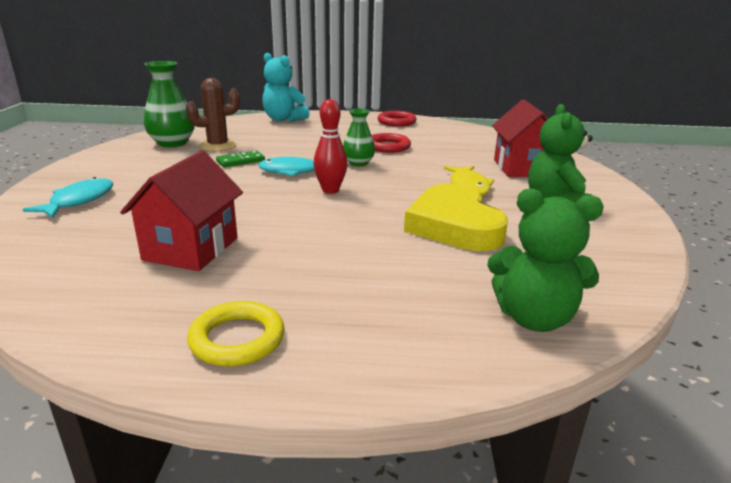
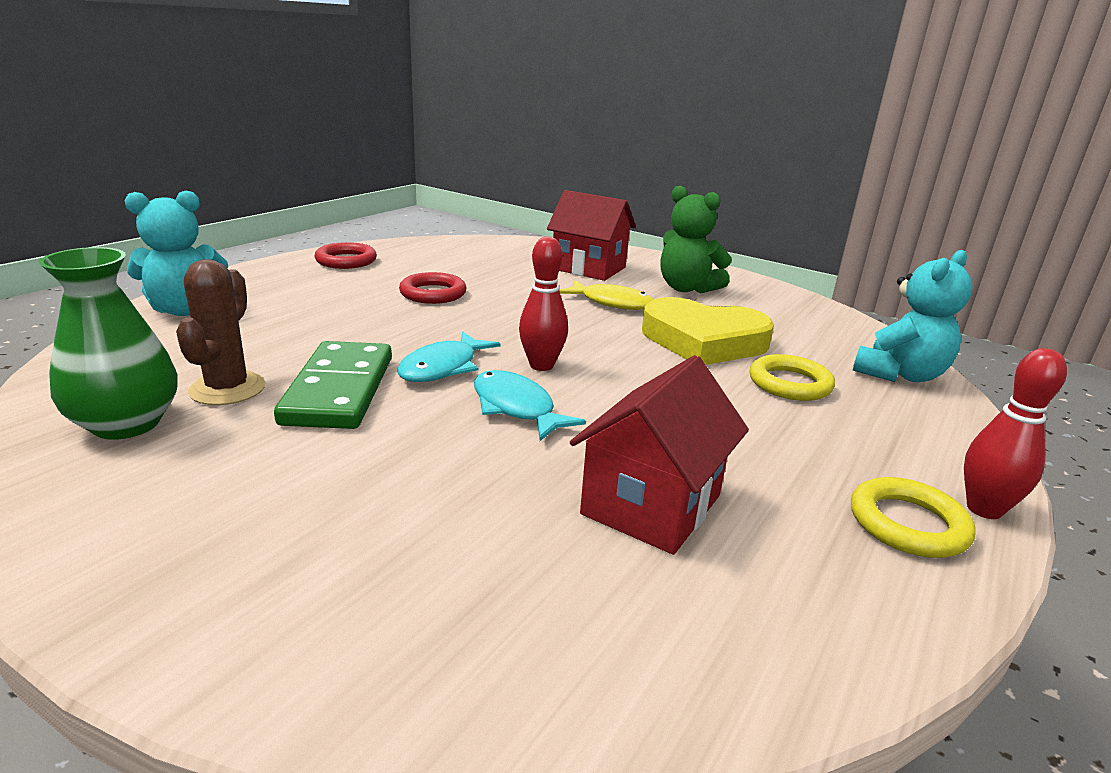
camera: 60 degrees left, 0 degrees up
(79, 201) = (323, 587): turquoise fish -> turquoise fish (516, 408)
(191, 249) = (651, 505): red house -> red house turned 75 degrees clockwise
(240, 161) = (339, 390): green domino -> green domino, size x1.92
(292, 377) = (984, 509): none -> red bowling pin
(358, 163) = (467, 324): green vase -> none
(425, 268) = (790, 384): none -> yellow ring
(534, 318) = (900, 375): green teddy bear -> turquoise teddy bear

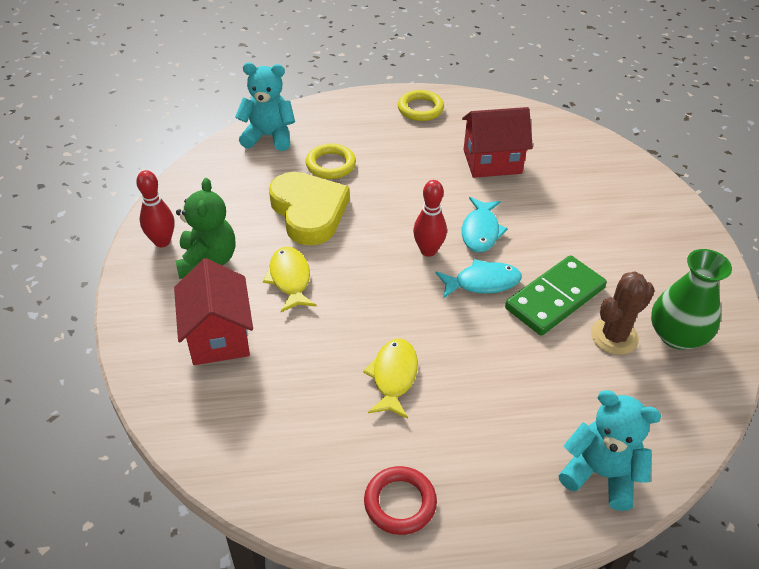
camera: 130 degrees left, 20 degrees up
(433, 293) = (393, 377): red ring -> yellow fish
(984, 509) = (386, 96): red bowling pin -> red bowling pin (162, 241)

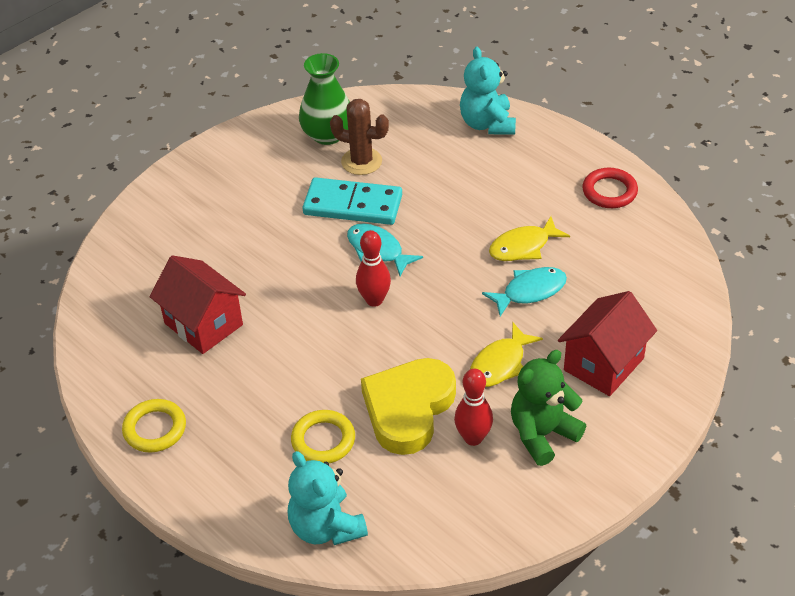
camera: 125 degrees left, 0 degrees up
(162, 241) = (558, 487): red bowling pin -> red bowling pin (473, 438)
(480, 231) = (316, 281): turquoise fish -> turquoise fish (530, 291)
(555, 298) = (353, 205): green domino -> turquoise domino

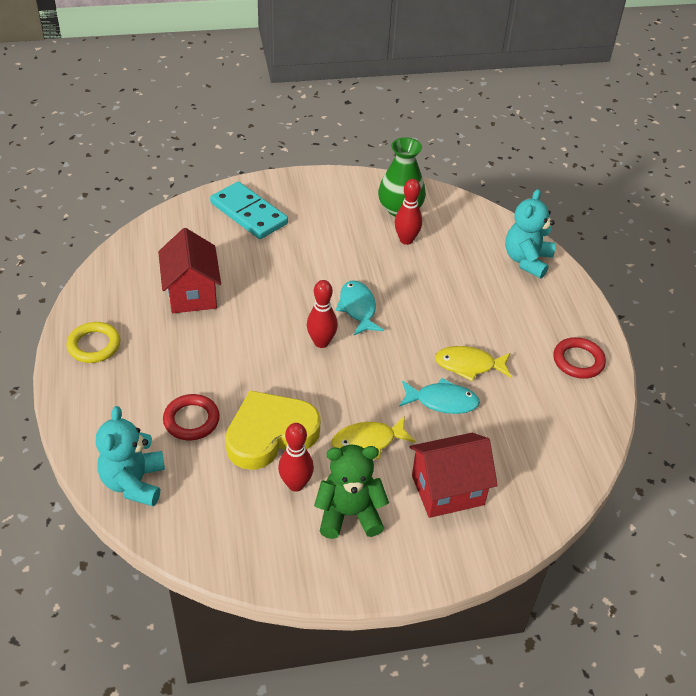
camera: 30 degrees right, 0 degrees up
(323, 440) = (191, 420): yellow ring -> red ring
(353, 205) = (370, 267): turquoise domino -> turquoise domino (248, 213)
(361, 161) = (406, 240): brown cactus -> red bowling pin

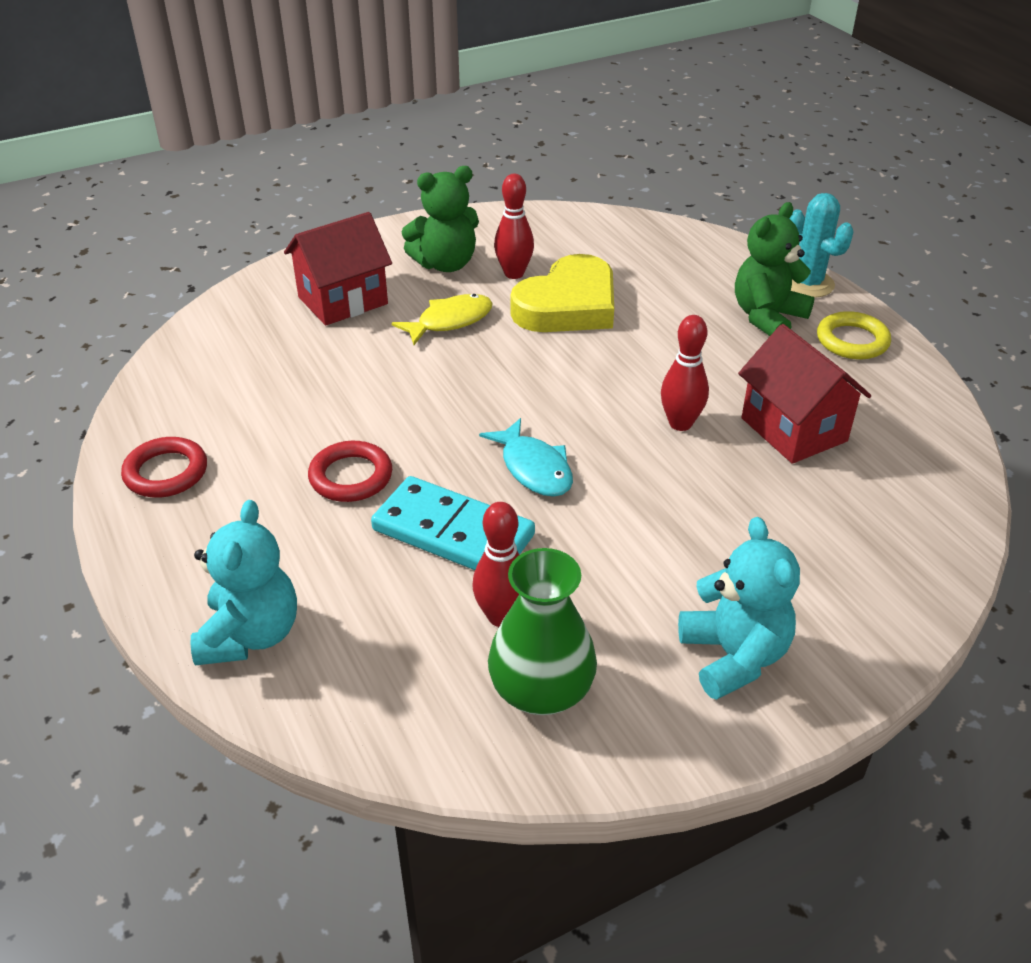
camera: 165 degrees right, 5 degrees down
(72, 406) = (807, 284): none -> turquoise cactus
(132, 381) = (767, 317): none -> green teddy bear
(134, 482) = (680, 244): turquoise teddy bear -> turquoise teddy bear (733, 656)
(191, 420) = (666, 299): red ring -> red ring (351, 476)
(248, 213) = (827, 591): turquoise domino -> turquoise domino (453, 532)
(321, 342) = (563, 410): red bowling pin -> red bowling pin (680, 423)
(442, 401) = (368, 379): turquoise fish -> none
(469, 365) = (338, 429): yellow fish -> none

